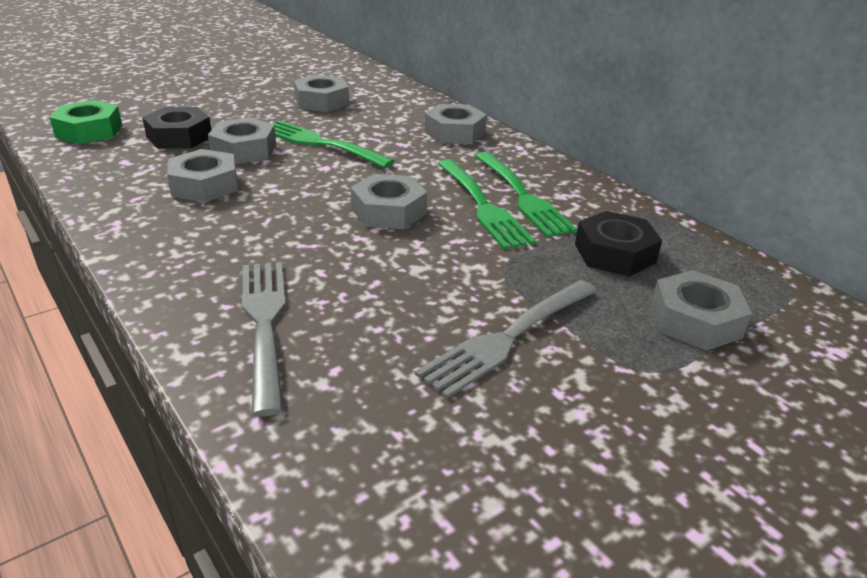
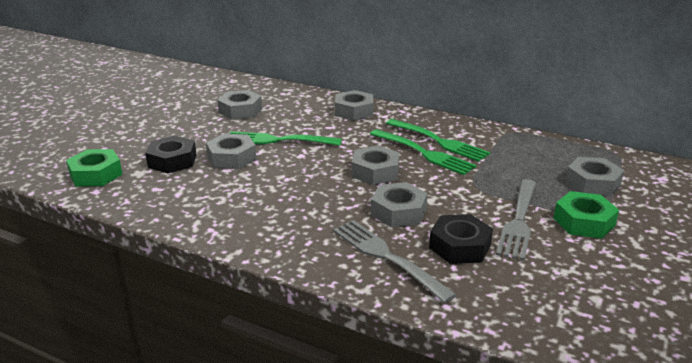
camera: 25 degrees left, 5 degrees down
(205, 185) = (238, 188): grey nut -> grey nut (398, 212)
(612, 374) = (583, 222): none -> green nut
(614, 253) = (521, 160): black nut -> black nut (459, 246)

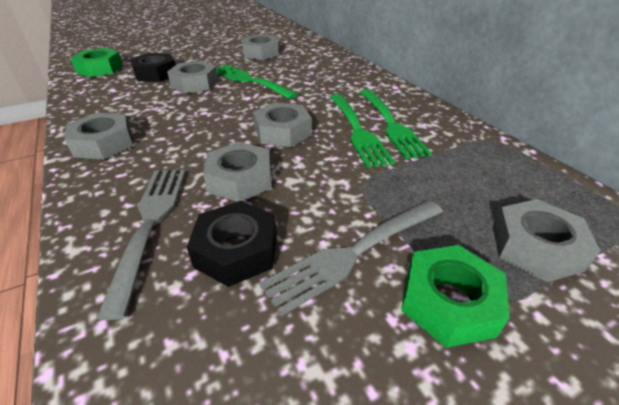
camera: 35 degrees right, 10 degrees up
(354, 111) = (348, 75): grey nut -> grey nut (104, 143)

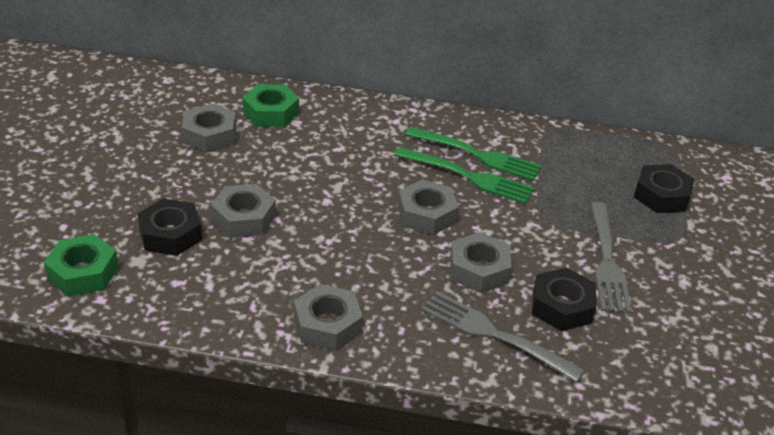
camera: 55 degrees left, 0 degrees up
(250, 81) = (287, 180): green fork -> none
(448, 302) = (670, 251): green nut -> green nut (271, 112)
(536, 248) = (661, 195): grey nut -> black nut

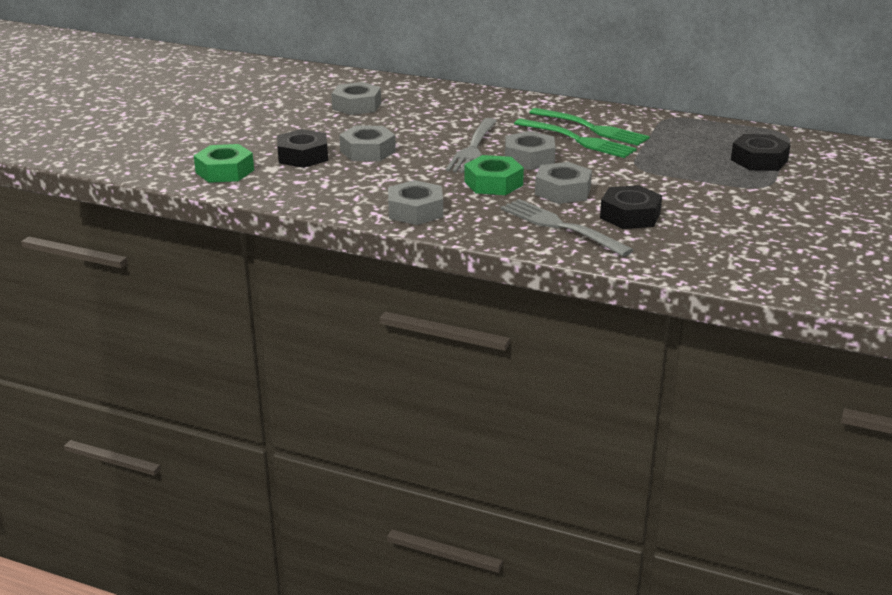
camera: 15 degrees right, 10 degrees down
(271, 112) = (414, 96): green nut -> green nut (493, 183)
(606, 260) = (686, 193): grey fork -> grey fork (473, 148)

